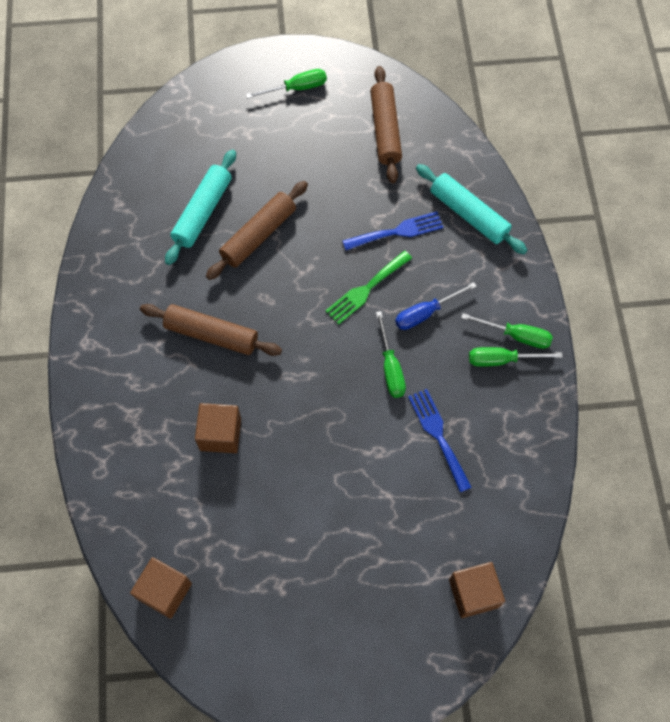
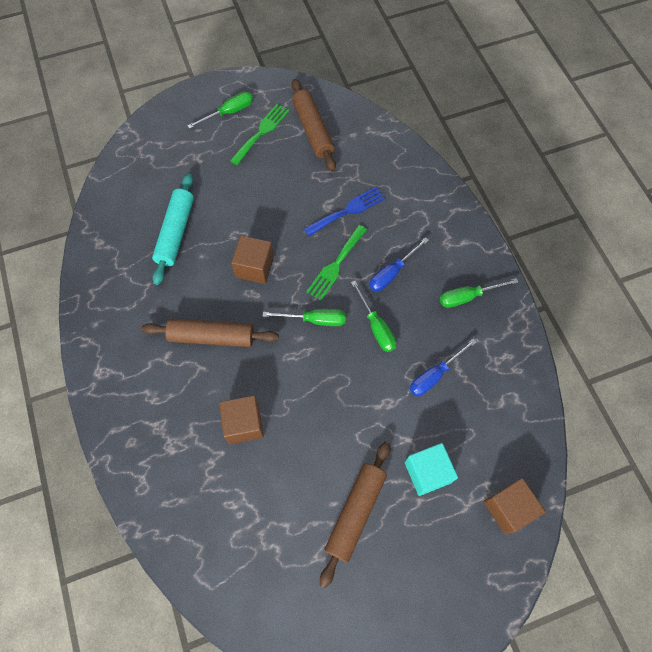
camera: 15 degrees left, 0 degrees up
(165, 591) = (231, 585): brown cube -> brown cube (254, 267)
(258, 235) = (230, 241): brown rolling pin -> brown rolling pin (355, 513)
(327, 119) = (261, 132): none -> green fork
(399, 534) = (427, 472): none -> turquoise cube
(438, 435) = (434, 375): blue fork -> blue screwdriver
(468, 214) = (402, 183): turquoise rolling pin -> none
(516, 335) = (473, 273): green screwdriver -> green screwdriver (315, 320)

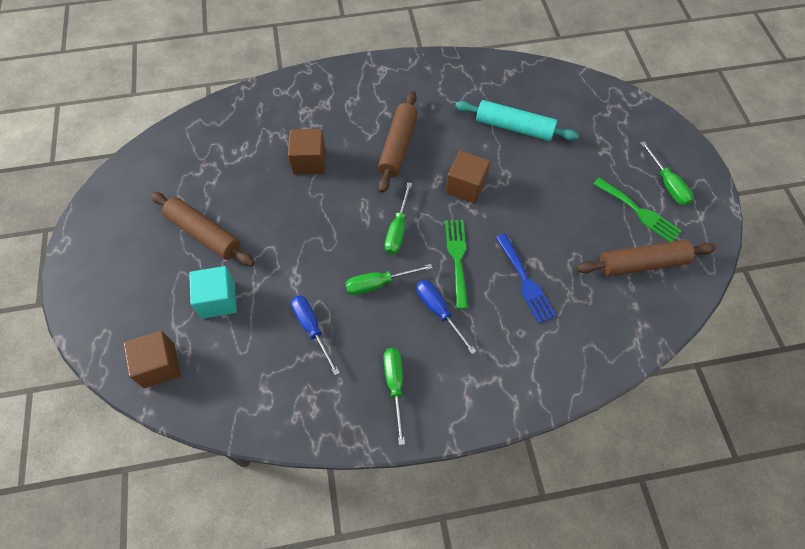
camera: 100 degrees right, 5 degrees down
(336, 265) = (457, 258): green fork -> green fork turned 45 degrees clockwise

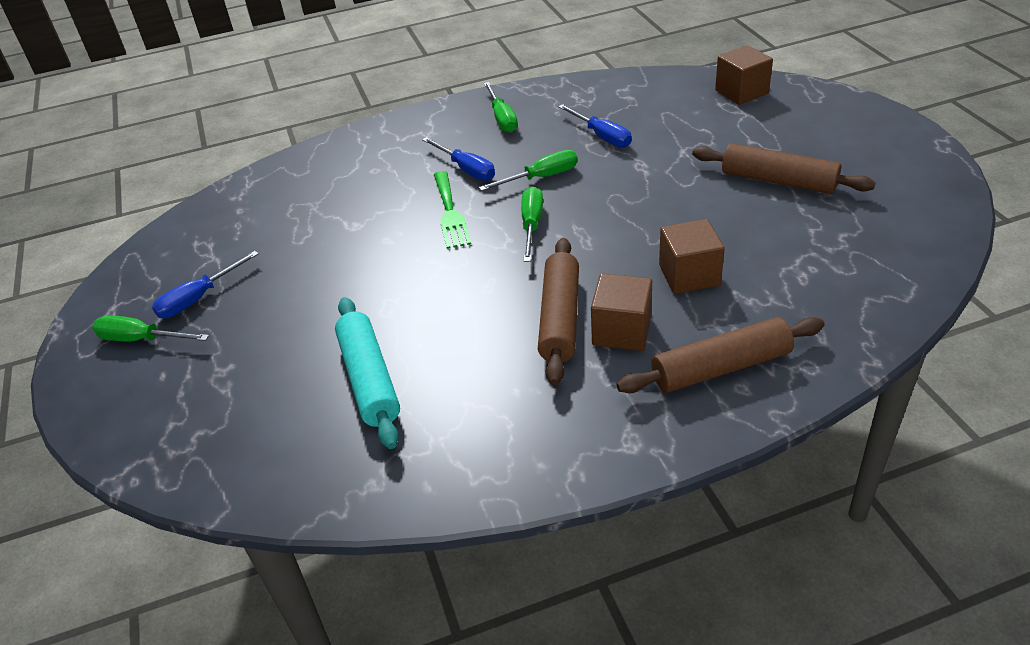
camera: 175 degrees right, 20 degrees down
(218, 300) = (717, 137): turquoise cube -> none
(466, 186) = (445, 285): brown cube -> brown cube (621, 331)
(514, 127) = (370, 379): turquoise rolling pin -> turquoise rolling pin turned 60 degrees clockwise
(525, 281) = (366, 207): blue fork -> none
(639, 212) = (198, 298): green fork -> blue screwdriver
(642, 263) = (217, 246): brown rolling pin -> brown rolling pin (721, 367)
(667, 184) = (141, 339): green screwdriver -> green screwdriver turned 45 degrees counterclockwise

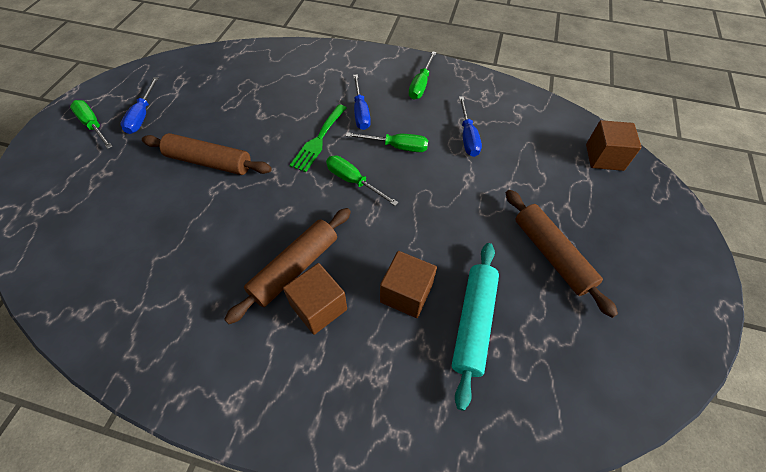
camera: 30 degrees right, 15 degrees up
(198, 298) = (142, 116): blue screwdriver -> blue screwdriver turned 75 degrees counterclockwise
(370, 379) = (156, 234): turquoise rolling pin -> turquoise rolling pin (473, 323)
(532, 225) = (353, 181): green screwdriver -> green screwdriver turned 90 degrees counterclockwise
(721, 367) = (346, 389): brown rolling pin -> brown rolling pin (209, 162)

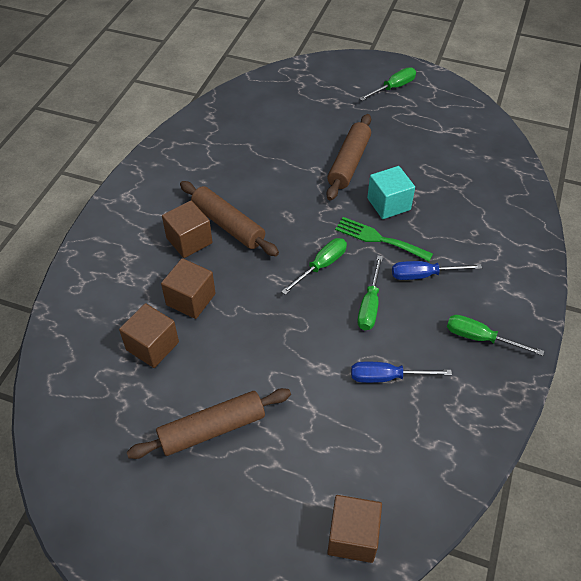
camera: 95 degrees right, 5 degrees down
(142, 116) = (407, 114): blue screwdriver -> none
(273, 132) = (388, 204): none -> turquoise cube
(473, 323) = (152, 346): turquoise rolling pin -> brown cube

